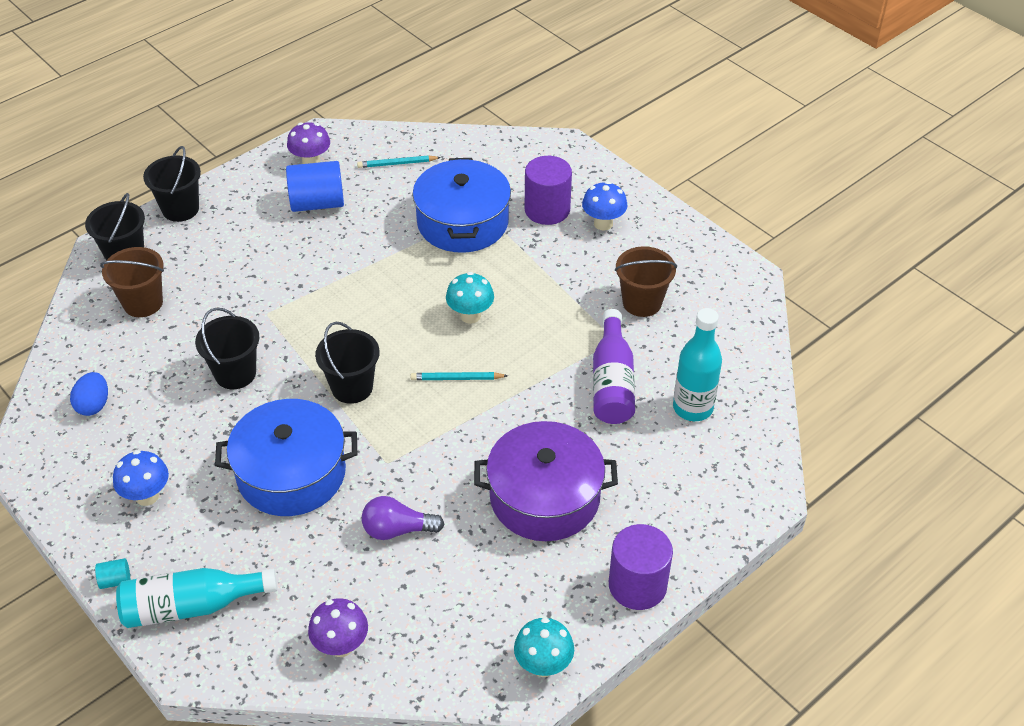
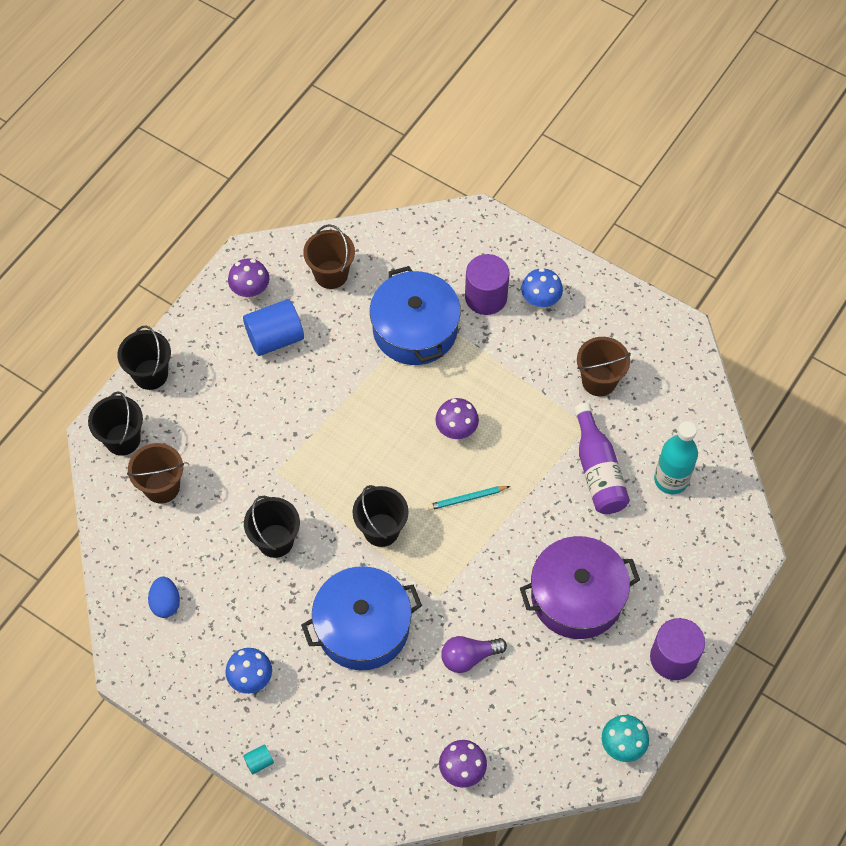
camera: 15 degrees left, 15 degrees up
(192, 606) = (331, 768): turquoise bottle -> none
(397, 163) = (331, 274): turquoise pencil -> brown bucket
(470, 316) = (456, 430): turquoise mushroom -> purple mushroom

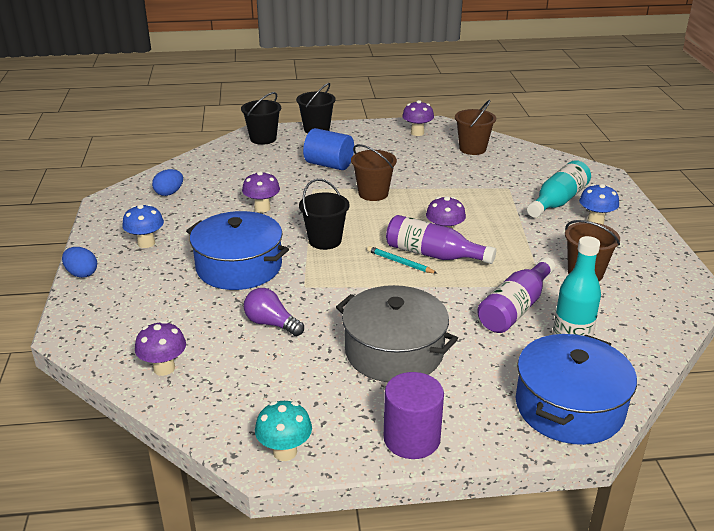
camera: 50 degrees right, 30 degrees down
(162, 487) = (248, 160): brown bucket -> brown bucket (373, 193)
(259, 762) = (82, 274): turquoise cylinder -> blue egg
(275, 338) = (401, 151): blue cylinder -> blue cylinder (329, 165)
(275, 541) = (262, 208): black bucket -> purple mushroom
(415, 329) = (488, 188): blue pot -> blue pot (569, 407)
(478, 464) = (433, 254): none -> purple bottle
(486, 297) = (558, 201): purple cylinder -> turquoise bottle
(577, 596) = (394, 351): purple pot -> grey pot

